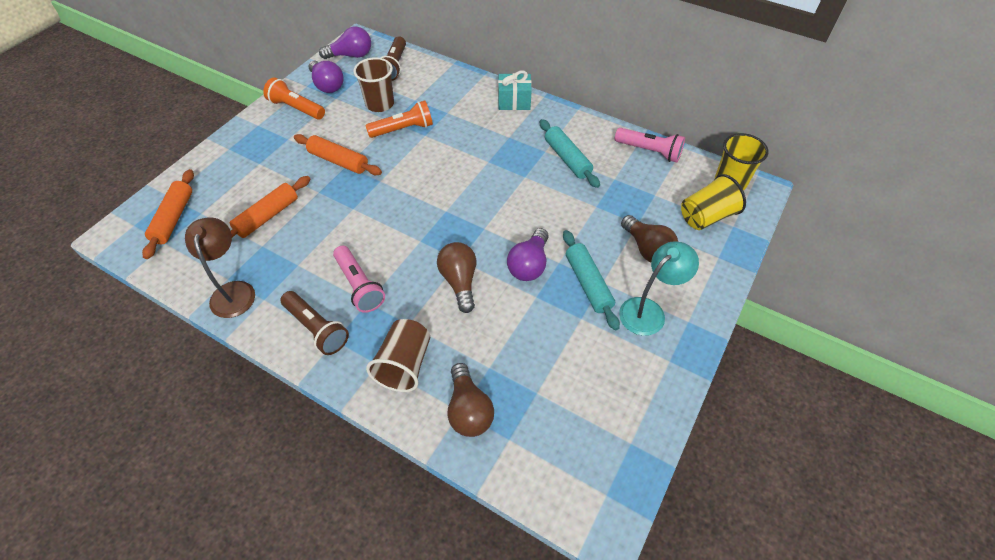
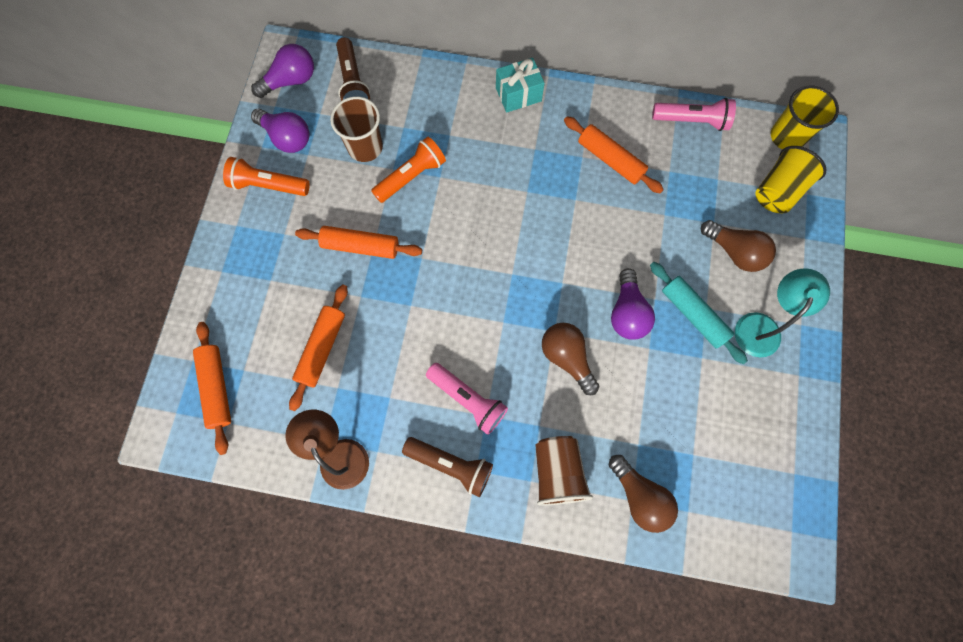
camera: 20 degrees left, 20 degrees up
(567, 159) = (610, 160): turquoise rolling pin -> orange rolling pin

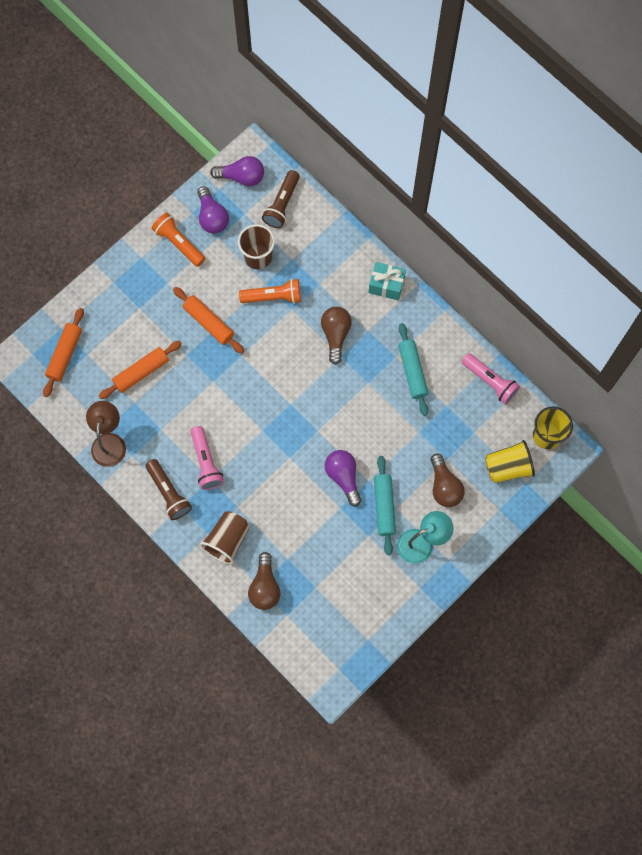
camera: 35 degrees right, 0 degrees up
(567, 358) = (284, 478): brown light bulb -> brown light bulb (335, 335)
(610, 160) = (412, 371): orange rolling pin -> turquoise rolling pin
(627, 312) = (343, 477): purple light bulb -> purple light bulb turned 120 degrees clockwise

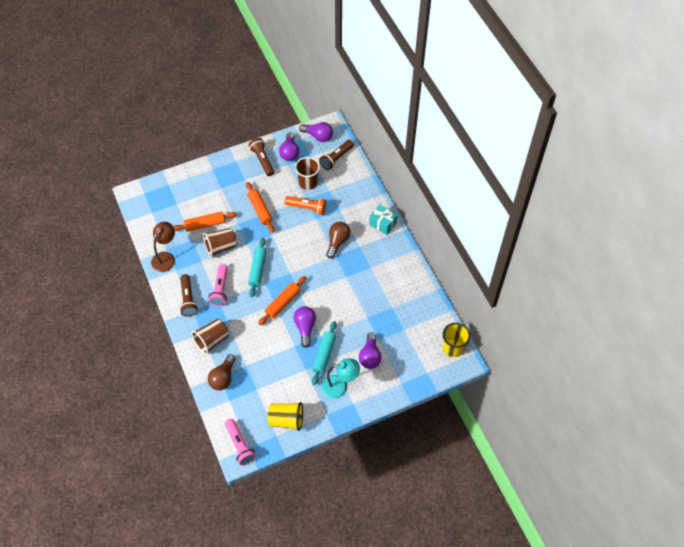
camera: 20 degrees right, 15 degrees down
(65, 355) = (163, 200): orange rolling pin -> orange rolling pin (282, 303)
(179, 243) = (262, 160): orange flashlight -> brown flashlight
(179, 399) = (221, 247): none -> brown cup
(412, 371) = (378, 279): turquoise rolling pin -> turquoise rolling pin (257, 269)
(444, 486) = (370, 356): brown light bulb -> purple light bulb
(490, 381) = (427, 302): pink flashlight -> pink flashlight (240, 445)
(508, 467) = (418, 358): yellow cup -> yellow cup (286, 420)

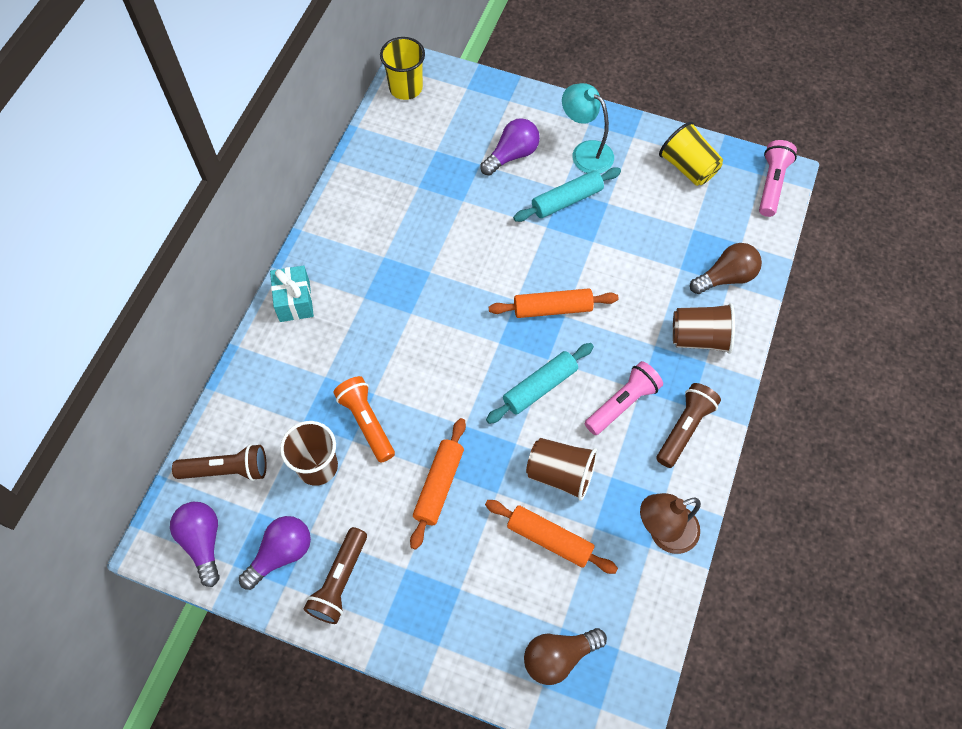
camera: 135 degrees left, 5 degrees up
(305, 328) = (556, 252): purple light bulb -> none
(337, 242) = (385, 330): brown light bulb -> brown light bulb (558, 657)

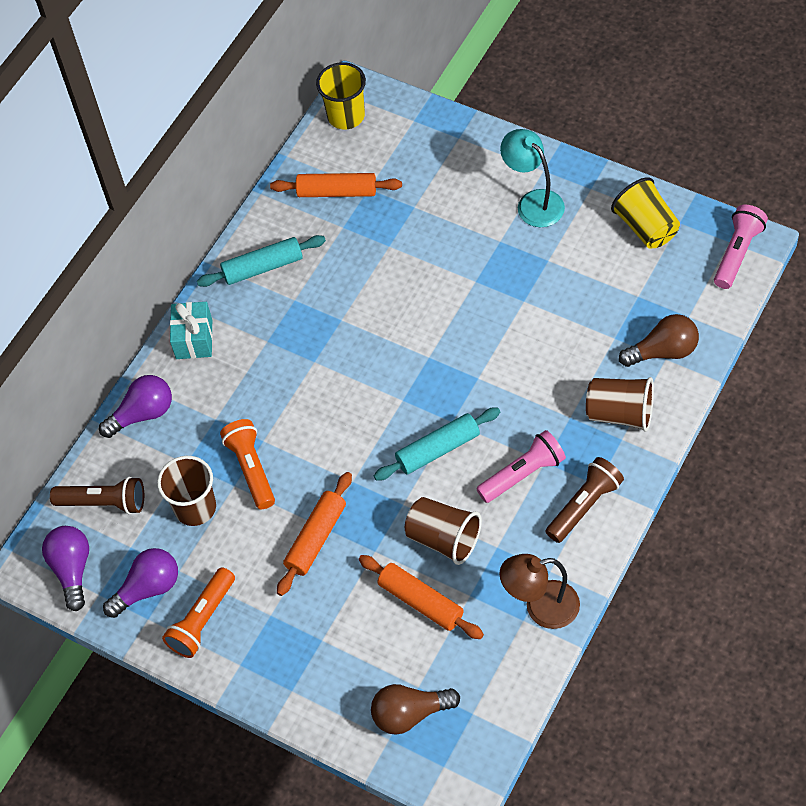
camera: 15 degrees right, 5 degrees down
(340, 581) = (202, 620): brown flashlight -> orange flashlight
(512, 155) = (451, 199): purple light bulb -> purple light bulb (143, 414)
(552, 308) = (466, 369): orange rolling pin -> orange rolling pin (337, 192)
(567, 200) = (503, 254): turquoise rolling pin -> turquoise rolling pin (263, 267)

